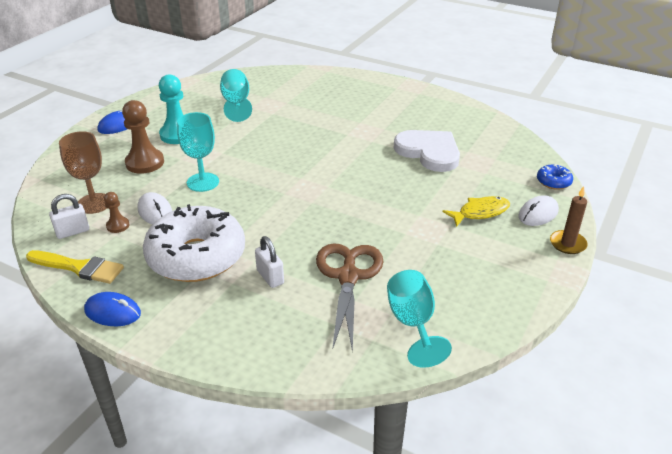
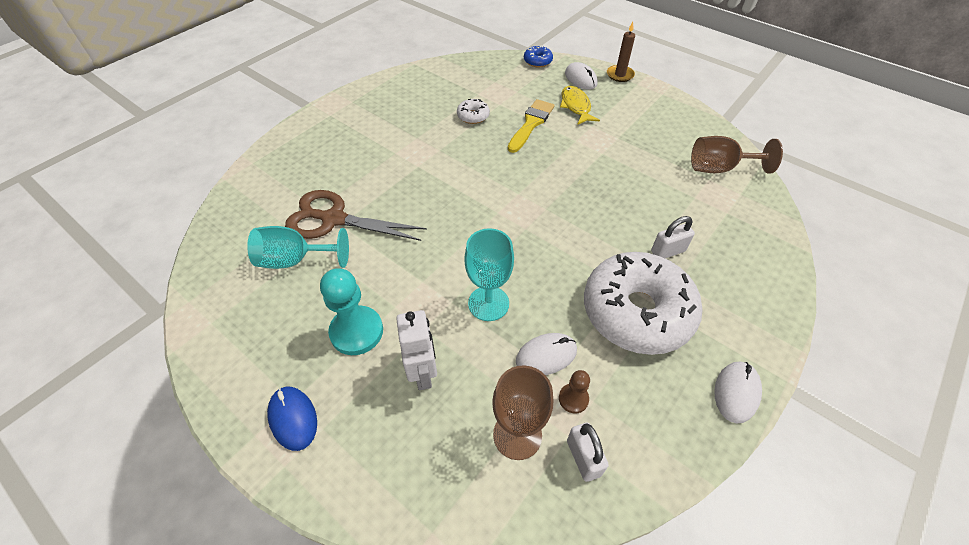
camera: 80 degrees left, 15 degrees up
(78, 267) = (660, 440): yellow brush -> yellow brush (531, 124)
(113, 312) = (736, 392): blue mouse -> white mouse
(145, 163) = (423, 372): brown pawn -> white robot
(348, 276) = (664, 197): brown scissors -> brown scissors (334, 219)
(412, 323) = (719, 168): turquoise goblet -> brown goblet
(429, 152) = (473, 116): white heart -> white donut

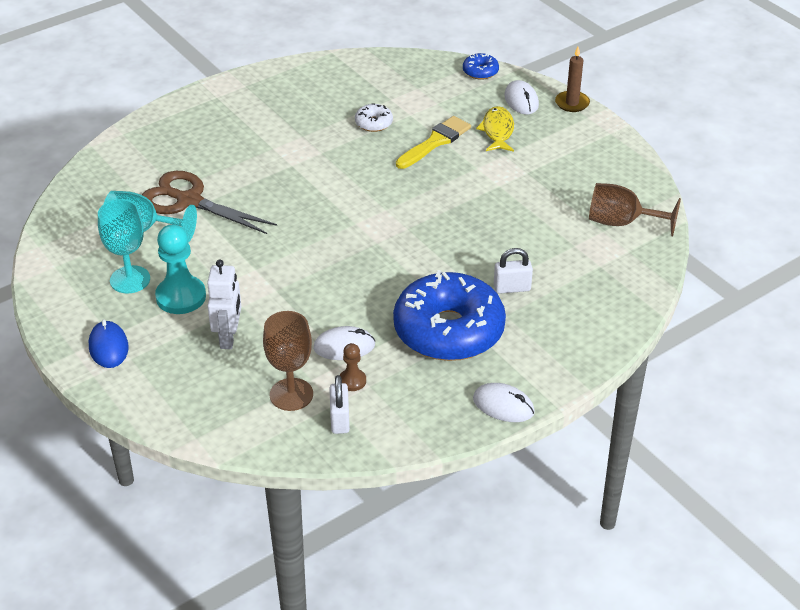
camera: 15 degrees right, 10 degrees down
(488, 303) = (310, 298): turquoise goblet -> turquoise goblet (130, 279)
(636, 312) = (448, 330): white donut -> blue donut
(736, 392) = (503, 405): white mouse -> white mouse turned 75 degrees clockwise

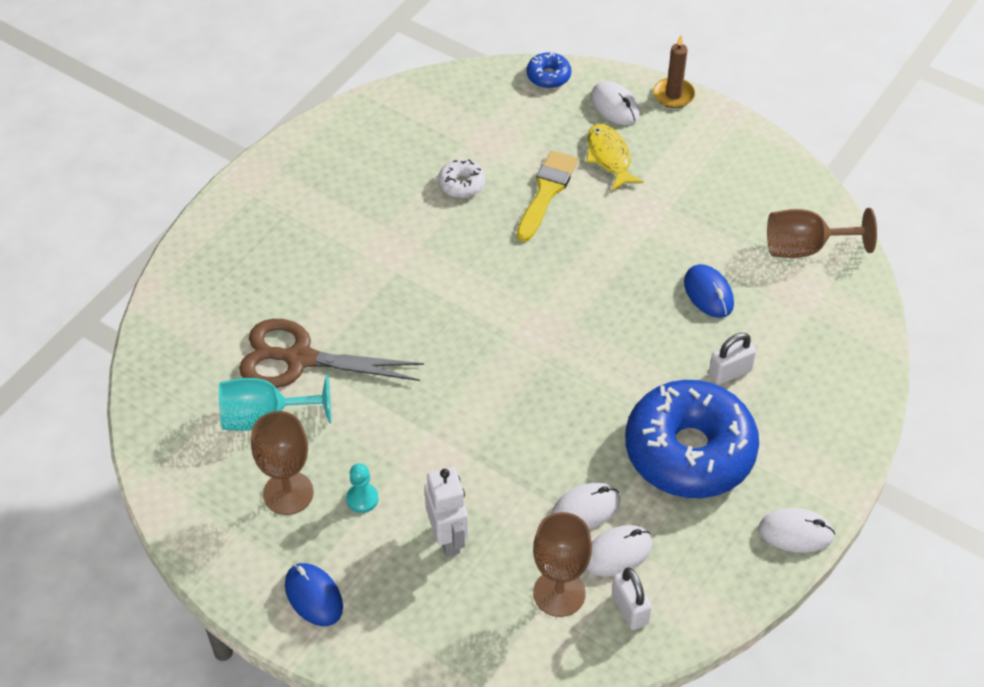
camera: 20 degrees left, 10 degrees up
(130, 279) = (288, 493): turquoise goblet -> brown goblet
(181, 297) = (362, 499): turquoise pawn -> turquoise pawn, size x0.52
(352, 381) = (617, 553): brown pawn -> white mouse
(525, 233) = (708, 293): none -> blue mouse

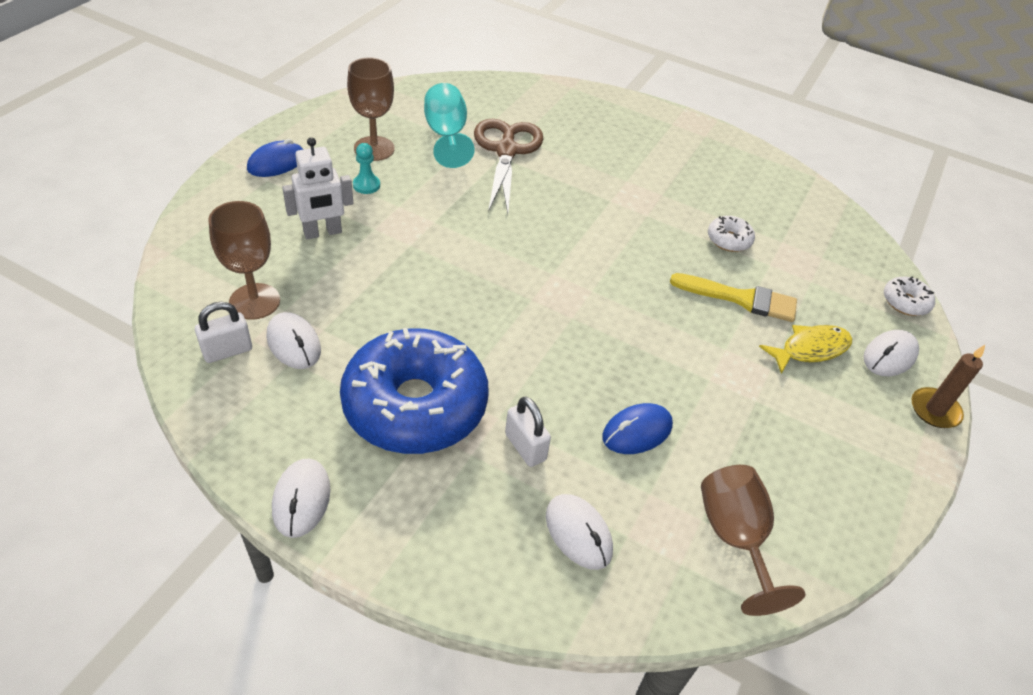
camera: 80 degrees right, 5 degrees down
(548, 76) = (905, 302): blue donut -> white donut
(585, 509) = (346, 321): white mouse -> white mouse (578, 533)

